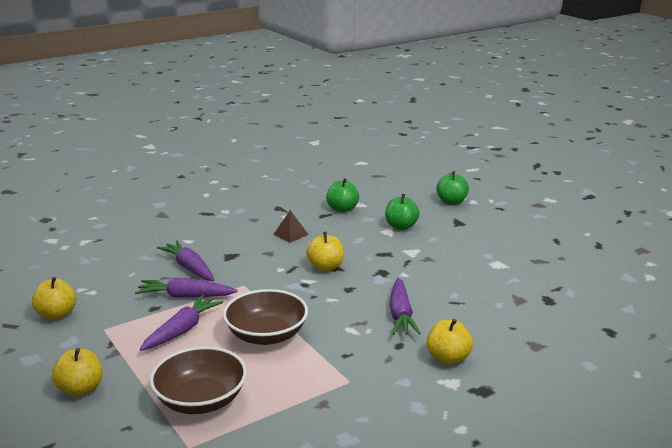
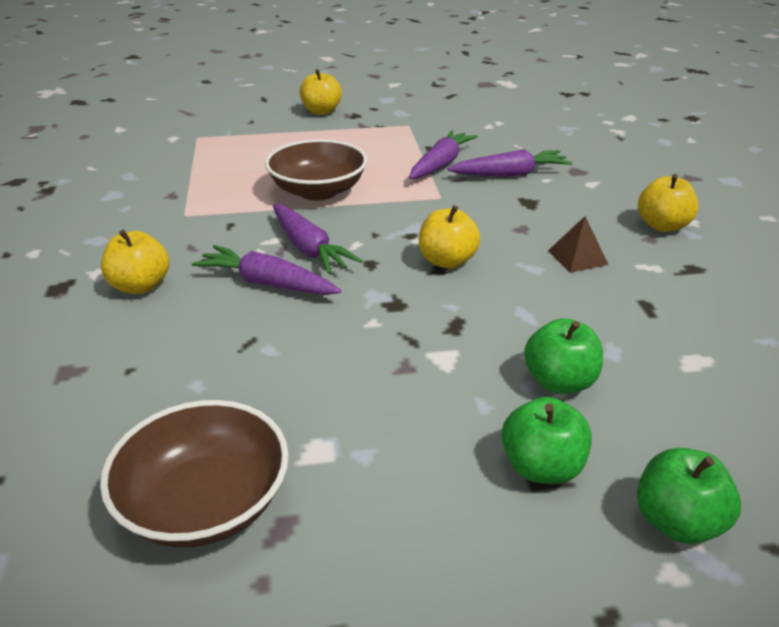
camera: 115 degrees right, 10 degrees up
(57, 314) = (454, 111): yellow apple -> yellow apple (662, 226)
(182, 330) = (372, 154): purple carrot -> purple carrot (309, 248)
(201, 400) = (249, 148): brown bowl -> brown bowl (205, 503)
(342, 209) = (671, 333): green apple -> green apple (541, 467)

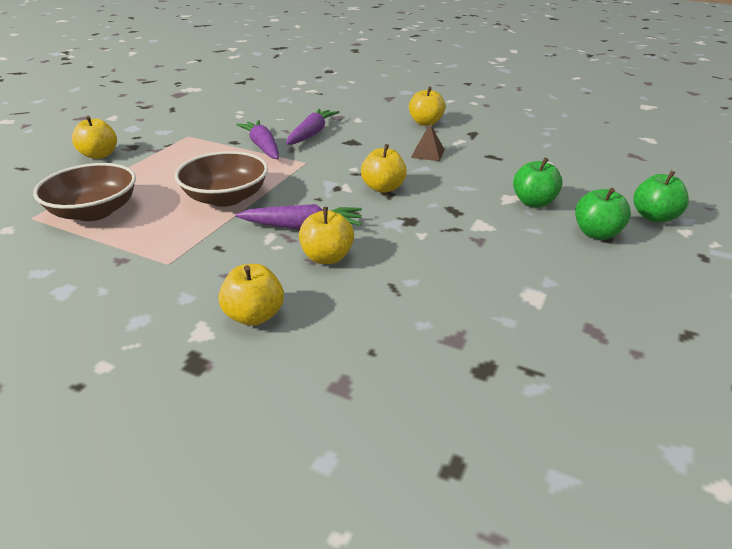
camera: 55 degrees left, 0 degrees up
(205, 503) = (554, 355): brown bowl -> brown bowl (94, 211)
(267, 283) = (327, 257): purple carrot -> yellow apple

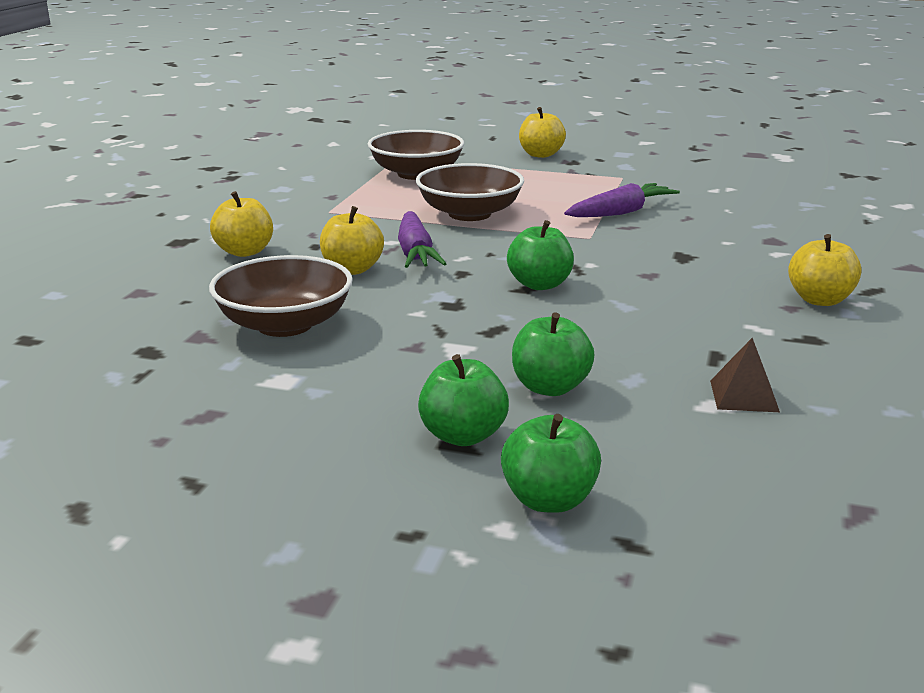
camera: 80 degrees right, 10 degrees down
(311, 134) = (690, 232): purple carrot -> none
(383, 188) = (539, 284): yellow apple -> green apple
(427, 153) = (684, 306): brown pyramid -> brown pyramid (744, 396)
(435, 293) = (284, 325): none -> brown bowl

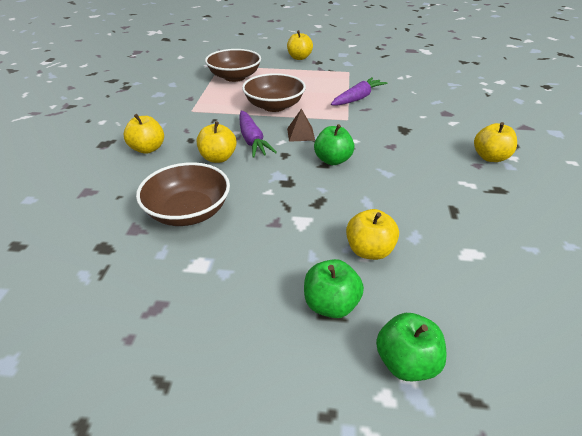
camera: 10 degrees left, 15 degrees up
(550, 387) = (369, 250): green apple -> yellow apple
(744, 396) = (483, 243): brown pyramid -> brown pyramid (300, 134)

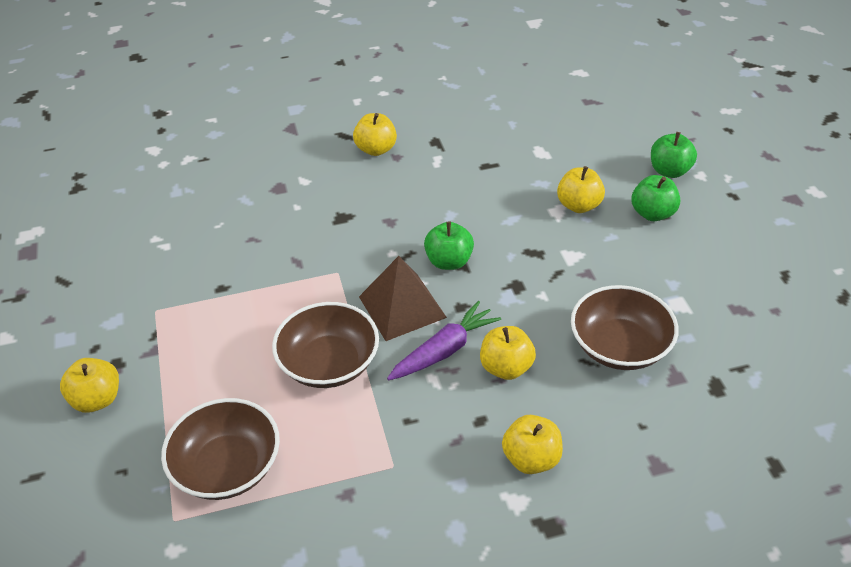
camera: 110 degrees left, 5 degrees up
(300, 134) = (402, 307): brown pyramid -> brown pyramid, size x1.79
(358, 98) = (263, 276): purple carrot -> none

